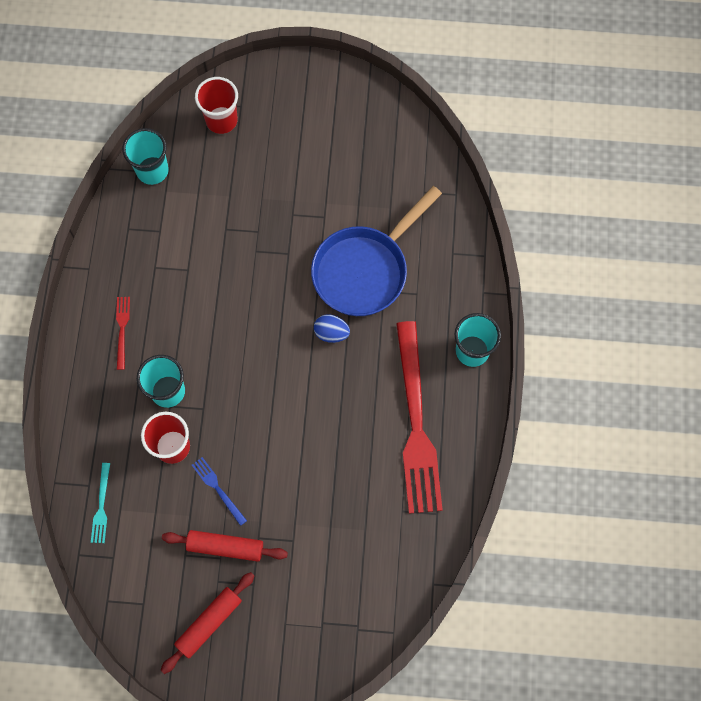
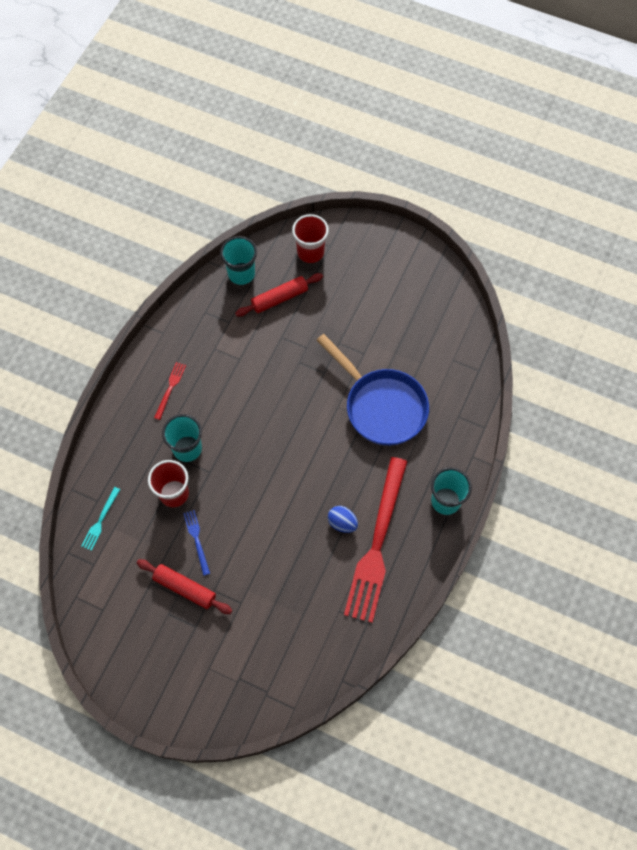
camera: 20 degrees right, 5 degrees down
(209, 623) = (148, 645): red rolling pin -> red rolling pin (279, 298)
(331, 333) = (335, 447): blue egg -> blue egg (342, 523)
(365, 270) = (381, 406): blue pan -> blue pan turned 105 degrees counterclockwise

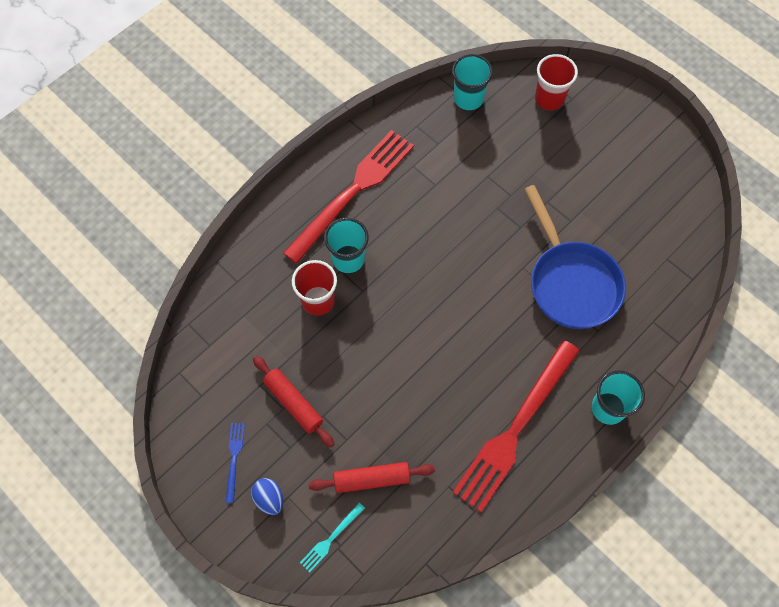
camera: 20 degrees right, 0 degrees up
(100, 520) = (233, 303): turquoise fork -> turquoise fork (331, 538)
(170, 388) = (353, 192): red fork -> red fork, size x2.49
(197, 540) = (324, 357): blue fork -> blue fork (234, 458)
(279, 298) = (500, 136): red rolling pin -> red rolling pin (372, 479)
(342, 523) = (485, 393): blue egg -> blue egg (269, 499)

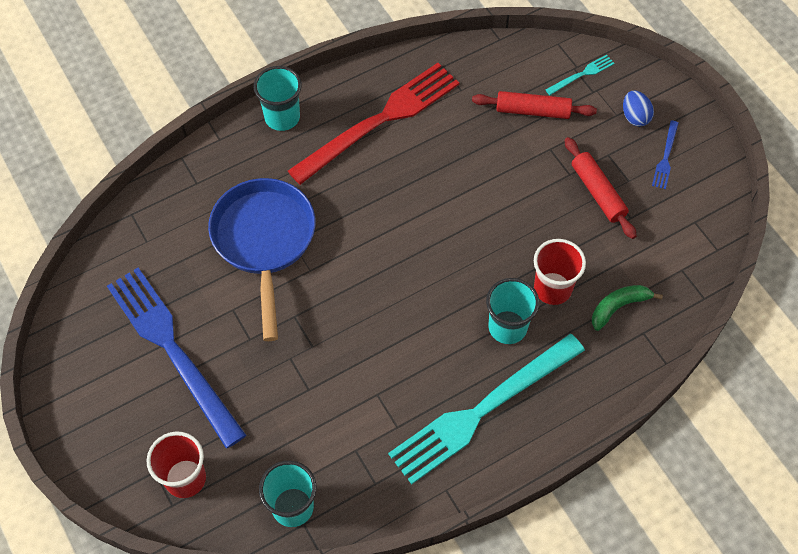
camera: 165 degrees left, 5 degrees down
(260, 298) = (618, 307): none -> green banana
(353, 192) = (482, 410): red fork -> turquoise fork
(601, 179) = (173, 350): none -> blue fork

